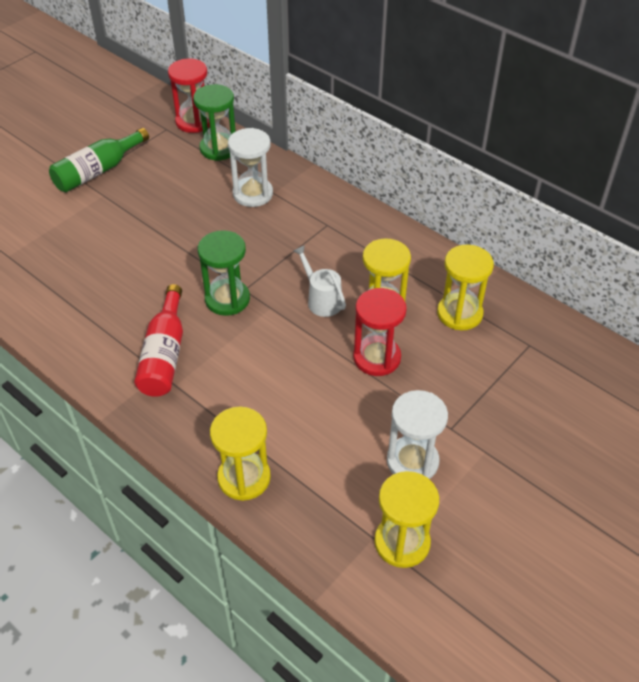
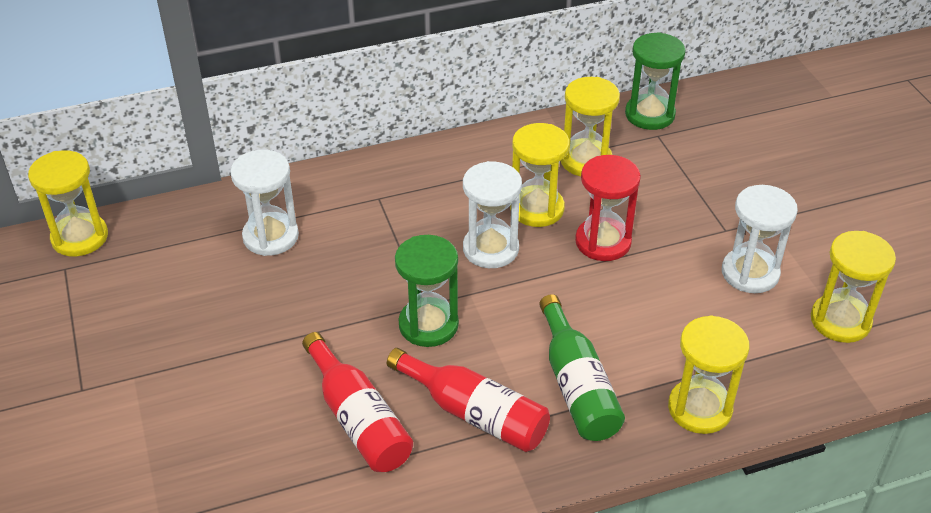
camera: 60 degrees left, 5 degrees down
(98, 171) = (78, 366): green bottle -> green bottle (577, 386)
(127, 302) = (358, 419): none -> red bottle
(194, 122) = (80, 237): red hourglass -> yellow hourglass
(219, 148) = (157, 234): green hourglass -> green hourglass (649, 114)
(321, 300) = (490, 249): white watering can -> white hourglass

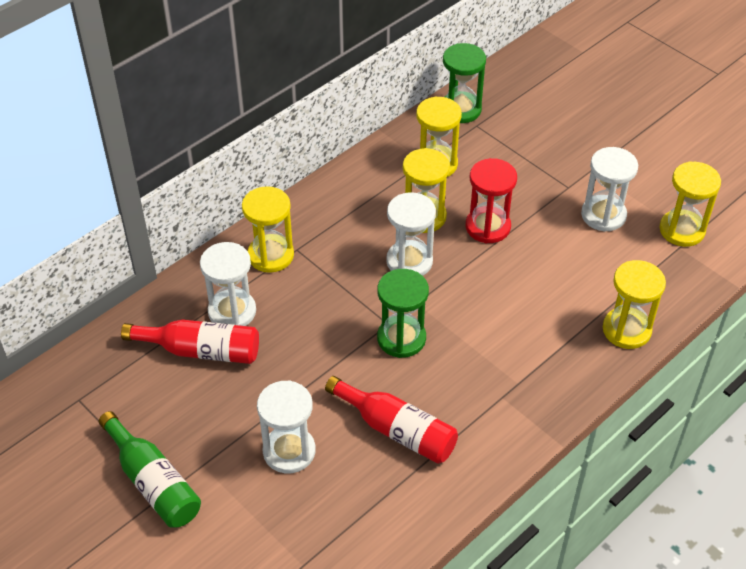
camera: 25 degrees left, 5 degrees up
(80, 237) = (72, 369): yellow hourglass -> yellow hourglass (271, 255)
(229, 397) = (289, 451): none -> white hourglass
(475, 413) = (477, 393): red bottle -> red bottle (201, 350)
(577, 386) = (535, 345): green bottle -> green bottle (153, 482)

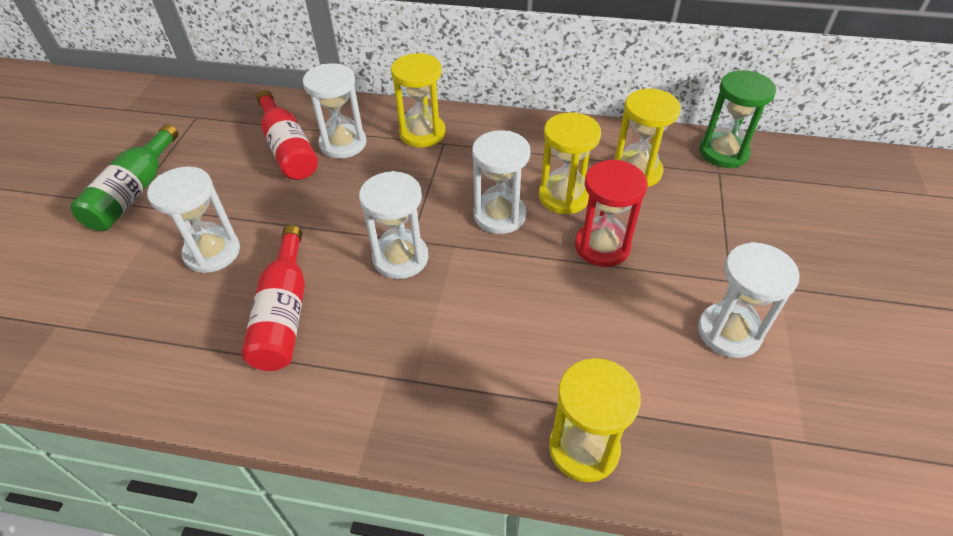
camera: 55 degrees right, 0 degrees up
(401, 338) = (400, 258): green hourglass -> white hourglass
(682, 230) = (800, 424): yellow hourglass -> none

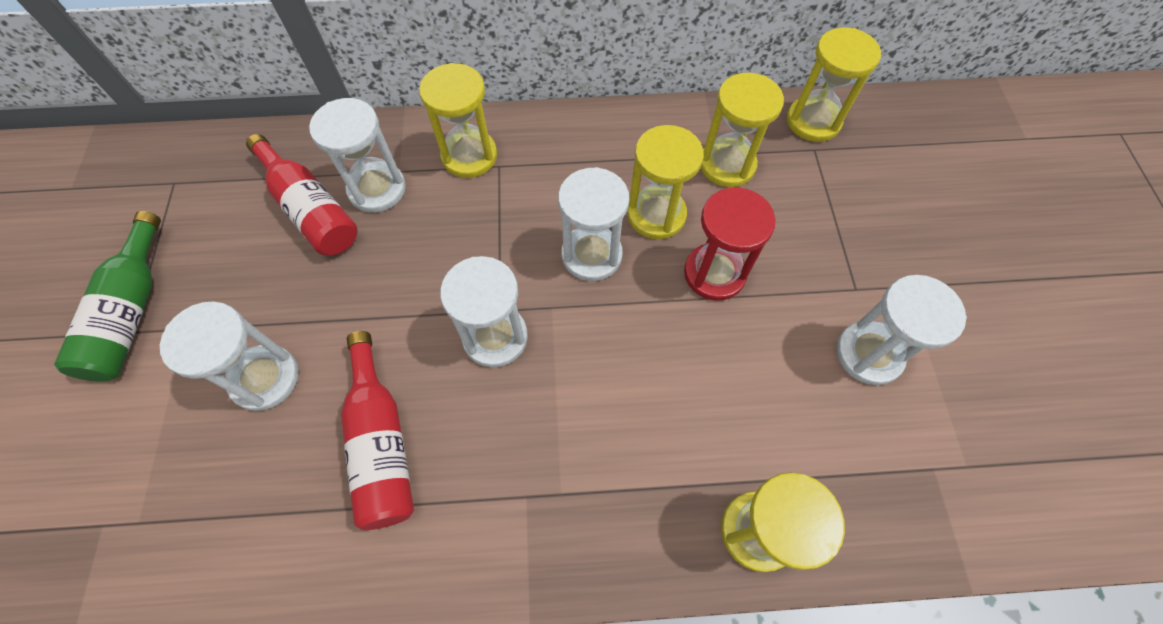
camera: 15 degrees left, 15 degrees up
(723, 152) = (813, 121): green hourglass -> yellow hourglass

